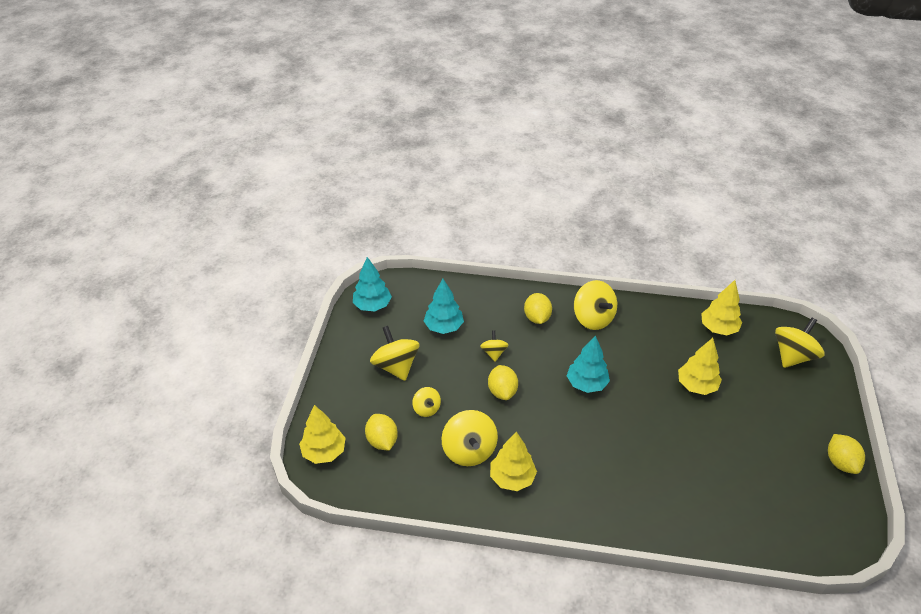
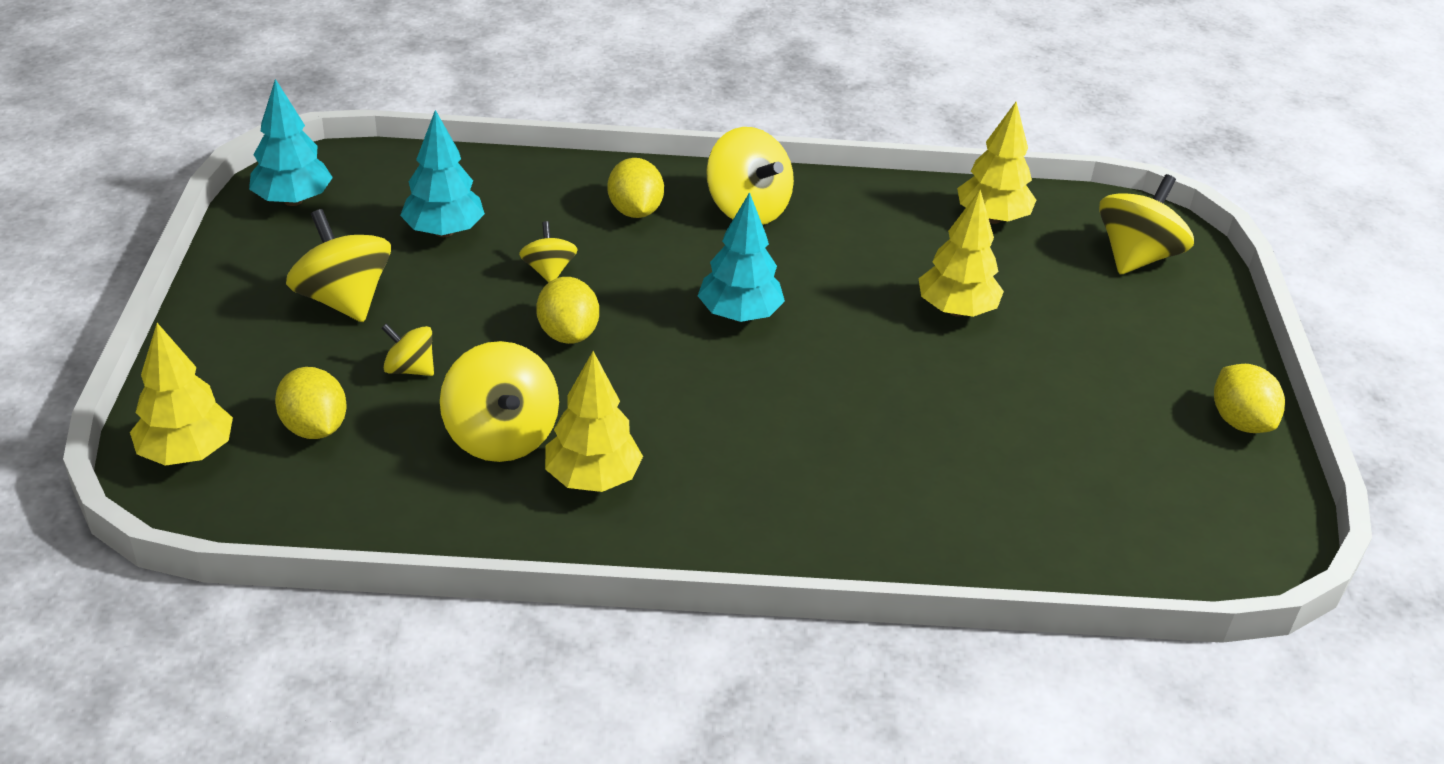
camera: 10 degrees left, 5 degrees down
(426, 409) = (410, 369): yellow spinning top -> yellow spinning top turned 150 degrees clockwise

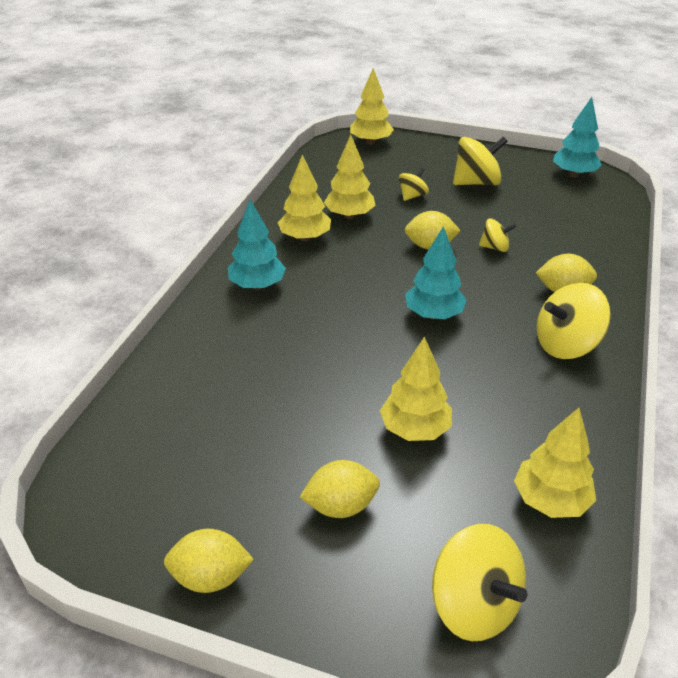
camera: 110 degrees right, 0 degrees up
(314, 428) = (376, 169): yellow lemon -> yellow lemon (341, 506)
(444, 231) = (540, 217): turquoise tree -> turquoise tree (257, 285)
(501, 436) = (349, 216): yellow spinning top -> yellow tree

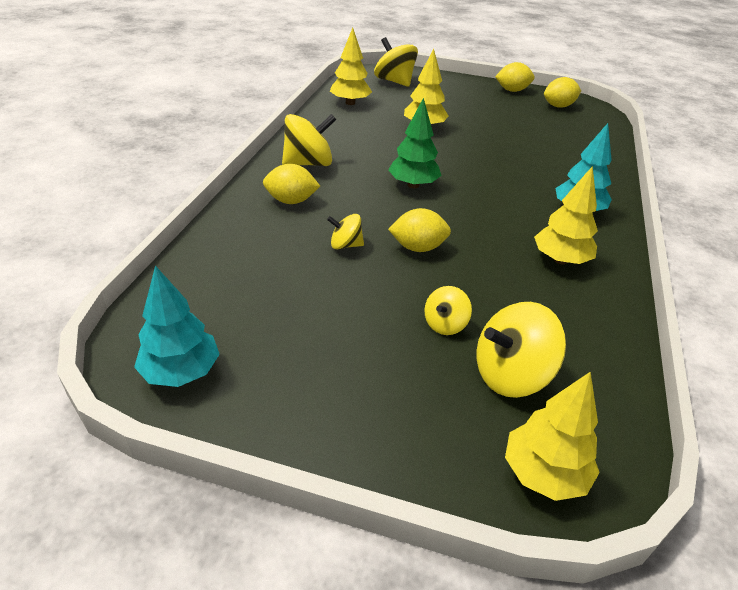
camera: 175 degrees right, 0 degrees up
(341, 506) = (460, 105): yellow lemon -> yellow lemon (558, 106)
(349, 216) = (521, 290): yellow tree -> none
(433, 314) = (413, 185): turquoise tree -> green tree
(476, 182) = (348, 352): yellow spinning top -> yellow spinning top (511, 374)

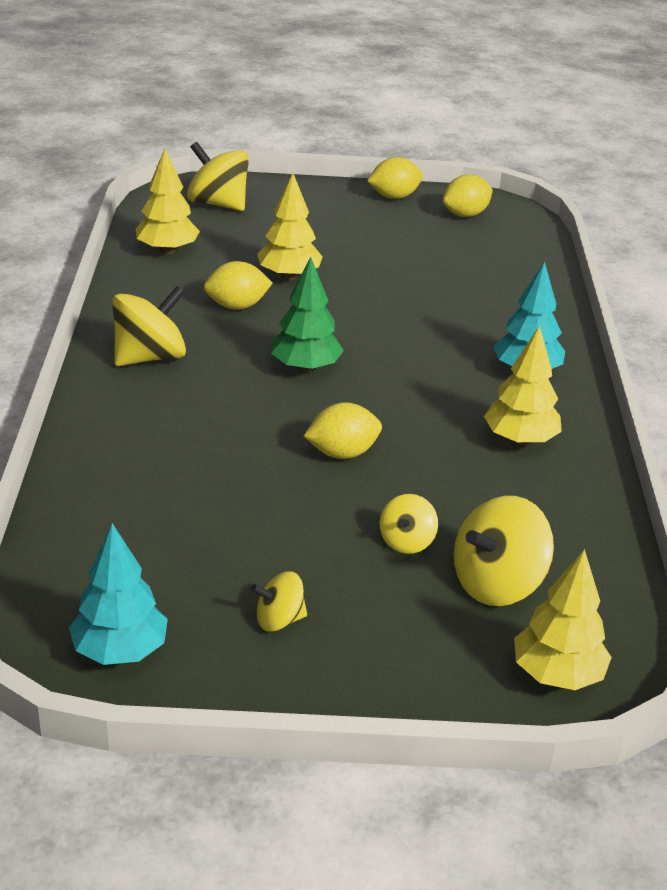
camera: 15 degrees left, 5 degrees down
(291, 201) = (151, 416): yellow lemon -> yellow lemon (237, 306)
(345, 245) = (249, 465): yellow spinning top -> yellow spinning top (279, 620)

